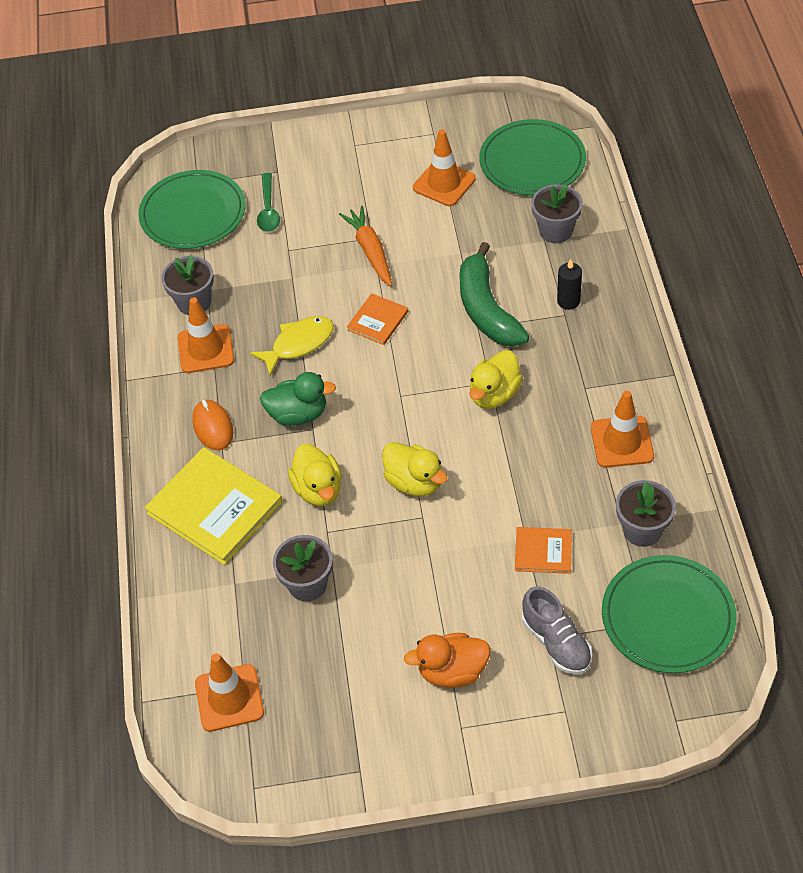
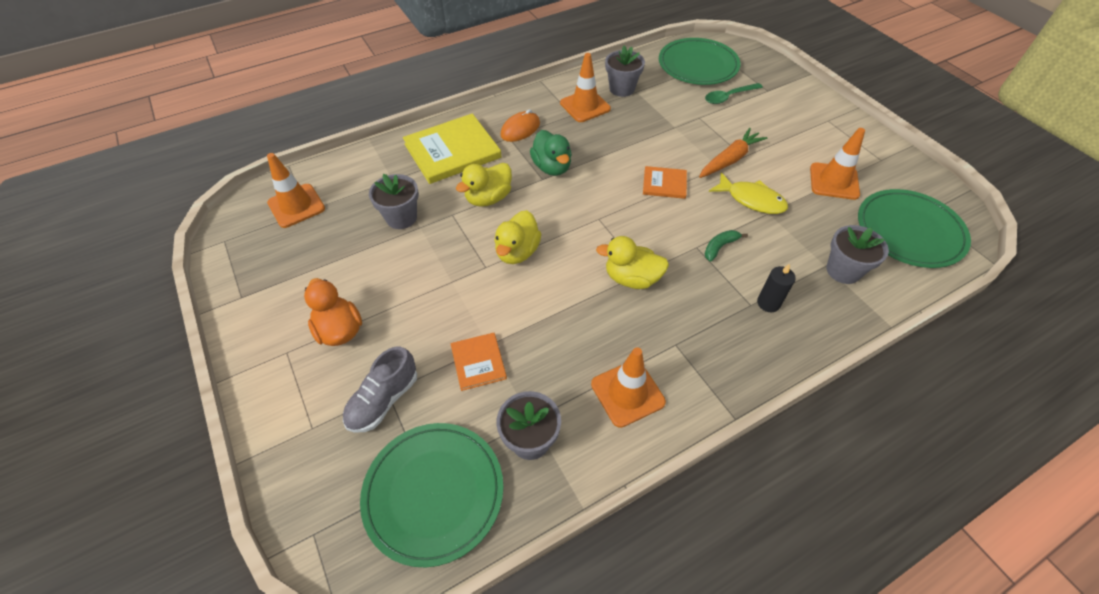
camera: 65 degrees right, 0 degrees up
(214, 508) = (452, 151): yellow book -> yellow book turned 45 degrees clockwise
(298, 344) = (616, 148): yellow fish -> yellow fish (751, 200)
(486, 309) = (719, 247): green banana -> green banana, size x0.43

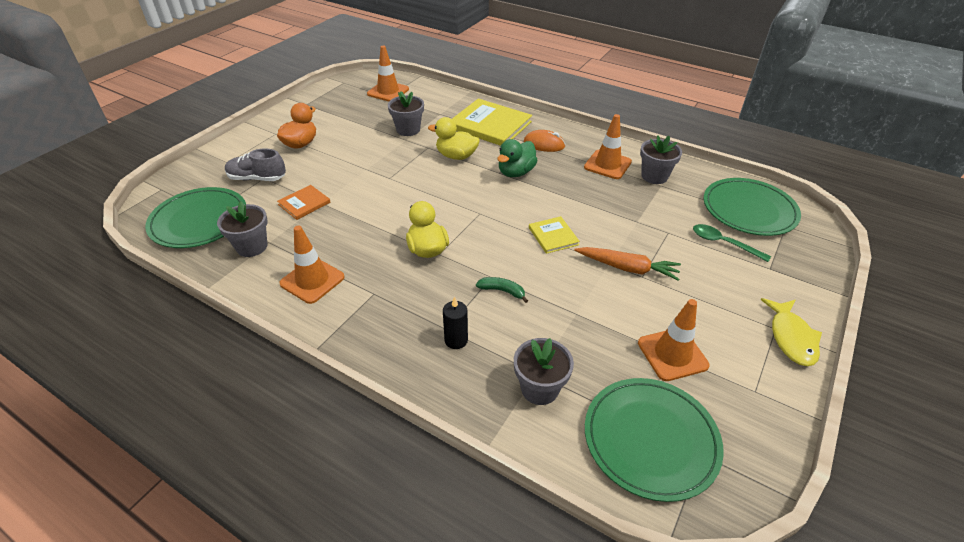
camera: 60 degrees right, 10 degrees down
(517, 252) = (413, 186): yellow duck -> none
(664, 184) = (553, 236): orange book -> yellow book
(751, 200) = (584, 297): yellow fish -> yellow fish (791, 338)

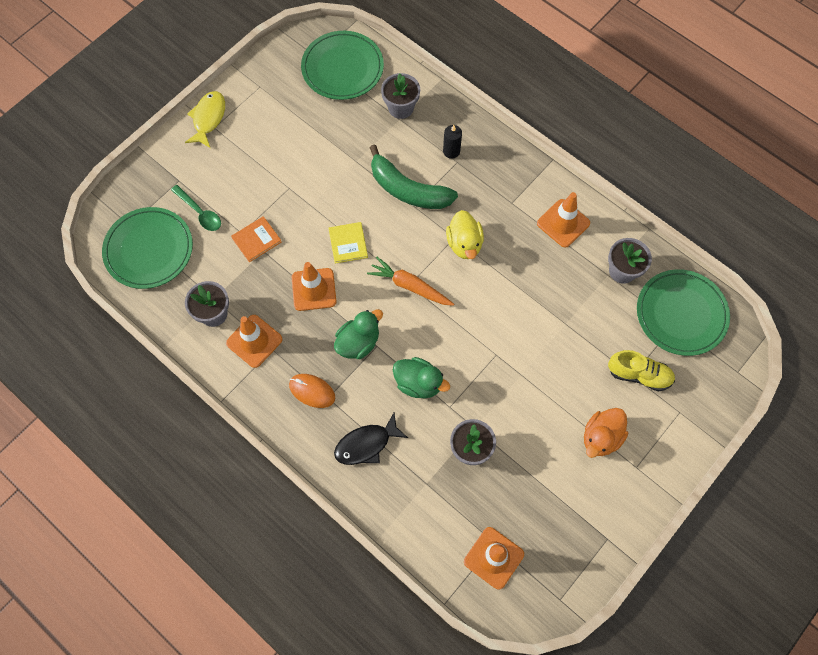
camera: 170 degrees left, 25 degrees up
(257, 178) = (639, 375): grey shoe -> yellow shoe
(304, 203) = (582, 324): orange book -> orange book (256, 240)
(456, 156) = (418, 383): yellow duck -> green duck
(490, 125) = (366, 444): yellow book -> black fish
(502, 291) = (408, 190): green banana -> green banana, size x2.30
(627, 268) = (297, 198): orange carrot -> orange carrot (410, 286)
(672, 354) = (300, 118): orange traffic cone -> orange traffic cone (314, 289)

